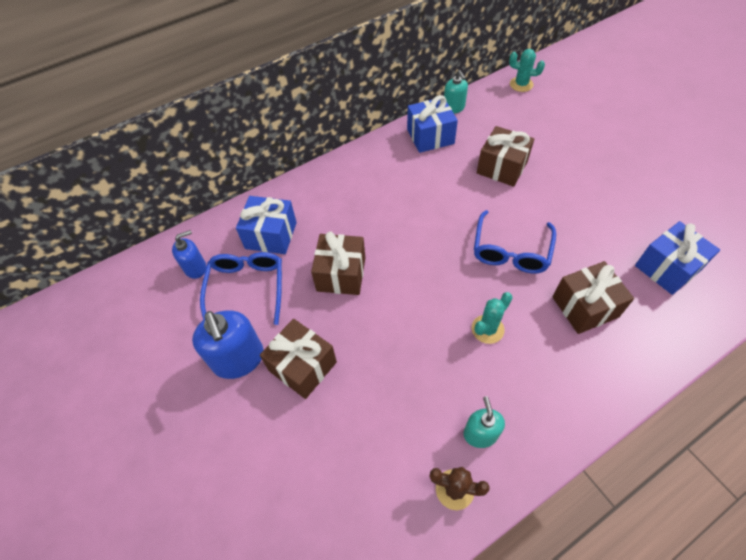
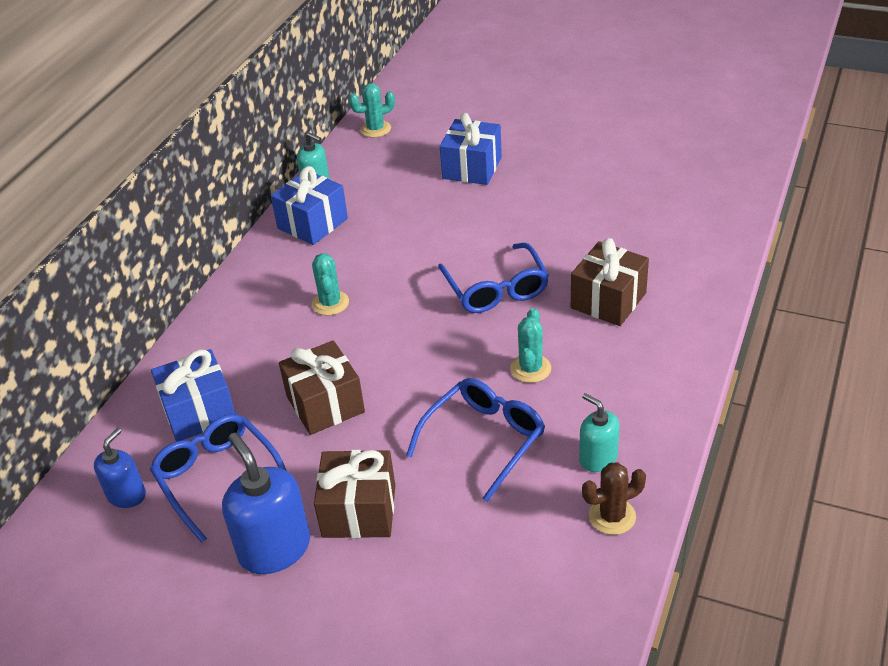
camera: 35 degrees left, 15 degrees down
(239, 359) = (274, 548): blue soap dispenser -> blue soap dispenser turned 150 degrees counterclockwise
(398, 201) = (330, 303): none -> turquoise cactus
(416, 365) = (484, 439): none -> blue glasses
(502, 167) = (421, 218): brown gift -> none
(667, 268) = (656, 230): blue gift -> blue gift (472, 168)

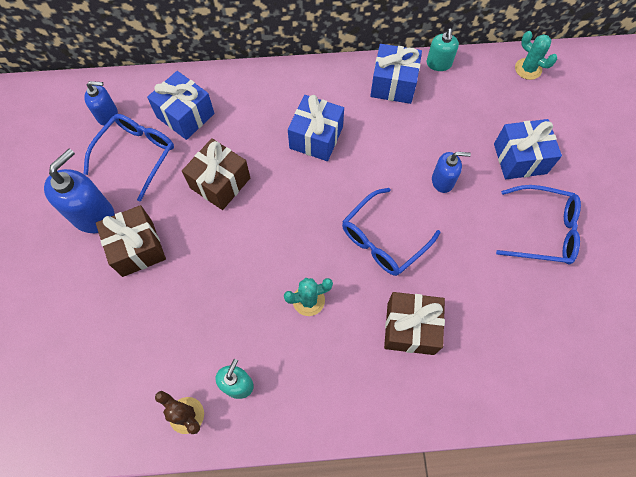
camera: 60 degrees right, 25 degrees up
(330, 303) = (316, 138): turquoise cactus -> blue gift
(458, 226) = (442, 181): none -> blue soap dispenser
(484, 439) = (226, 298): blue glasses -> blue glasses (543, 230)

